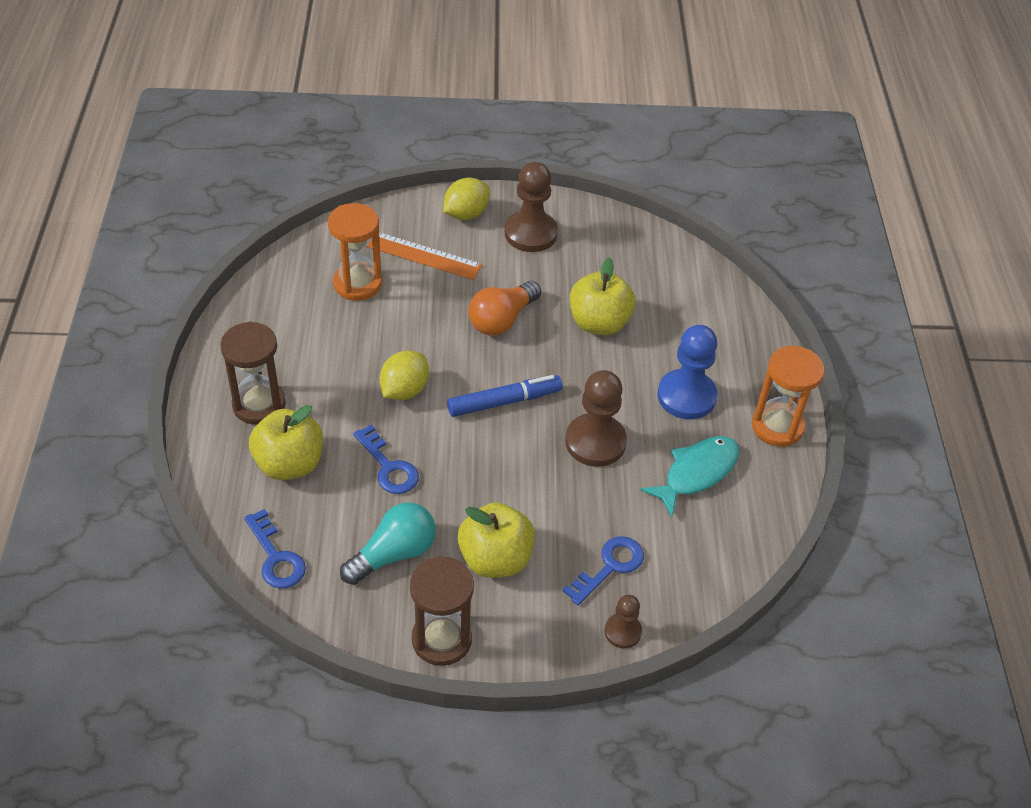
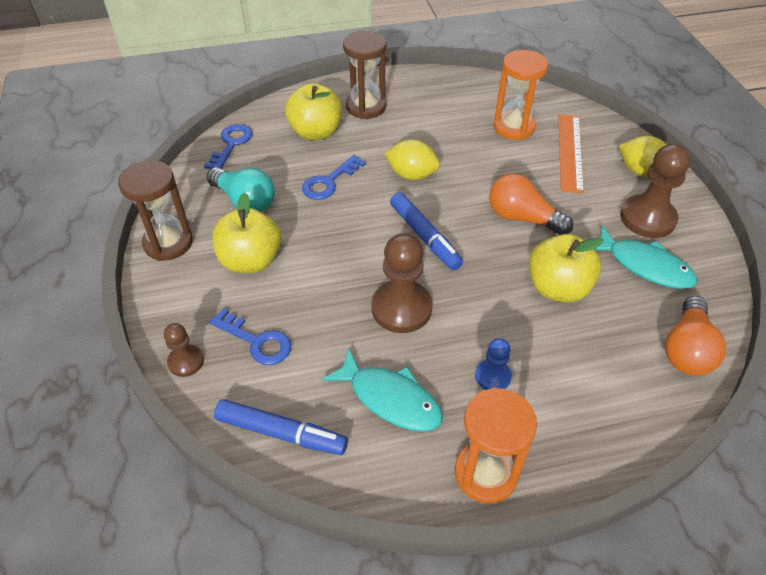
camera: 80 degrees right, 0 degrees up
(276, 557) = (231, 144): blue key -> blue key turned 150 degrees clockwise
(588, 257) = (644, 266): none -> turquoise fish
(683, 267) = (686, 349): none -> orange light bulb
(686, 396) = (493, 376): blue pawn -> blue pawn, size x0.55
(719, 560) = (281, 433): none -> blue marker

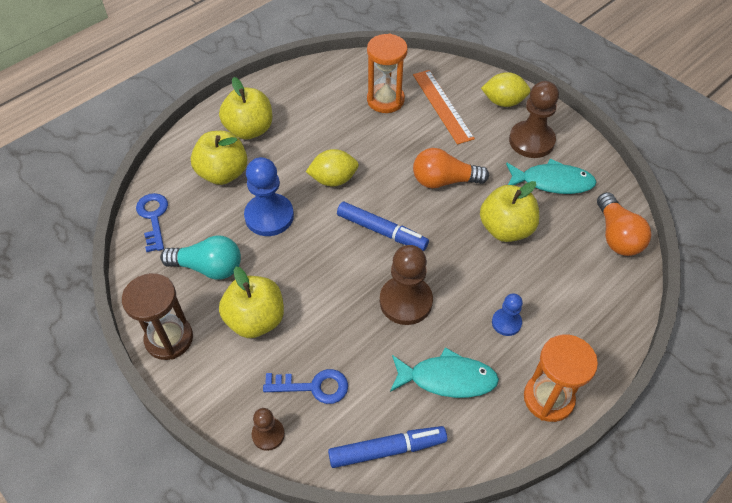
camera: 30 degrees left, 5 degrees up
(329, 182) = (269, 216): blue key -> blue pawn
(366, 107) = (249, 130): brown hourglass -> yellow apple

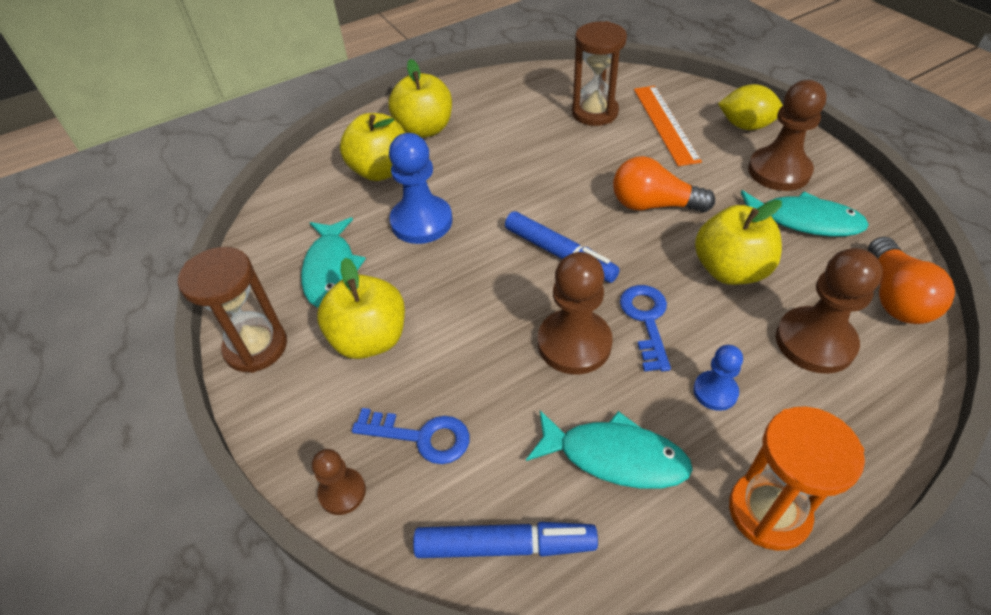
camera: 15 degrees right, 5 degrees down
(153, 218) = (285, 209): blue key -> blue key (646, 320)
(208, 267) = (331, 270): turquoise light bulb -> turquoise fish
(333, 179) = (511, 190): yellow lemon -> none
(385, 100) = (594, 112): orange hourglass -> brown hourglass
(567, 277) = (815, 342): none -> brown pawn

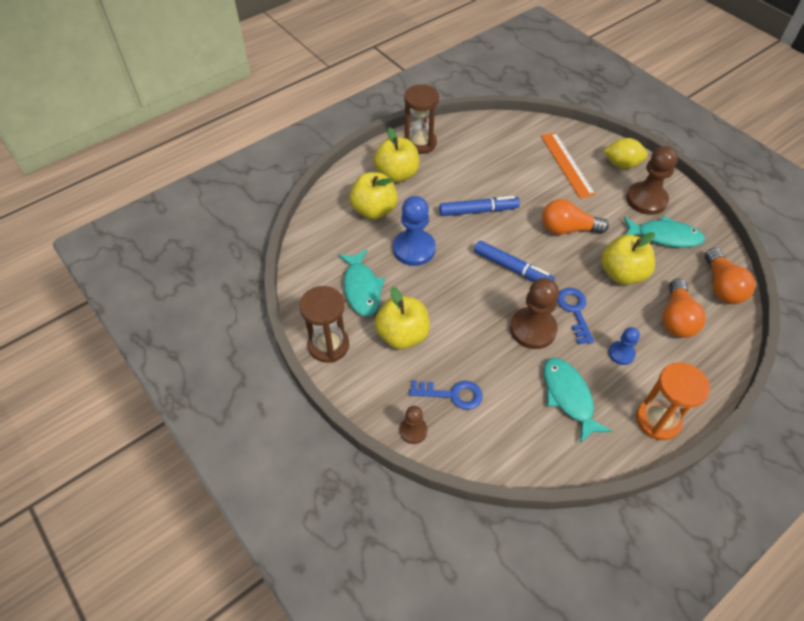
camera: 10 degrees left, 5 degrees up
(505, 546) = (515, 451): blue marker -> blue marker (478, 211)
(594, 112) = (516, 156): brown hourglass -> brown hourglass (420, 143)
(614, 456) = (568, 397): turquoise fish -> turquoise fish turned 120 degrees counterclockwise
(815, 342) = (676, 318): brown pawn -> orange light bulb

